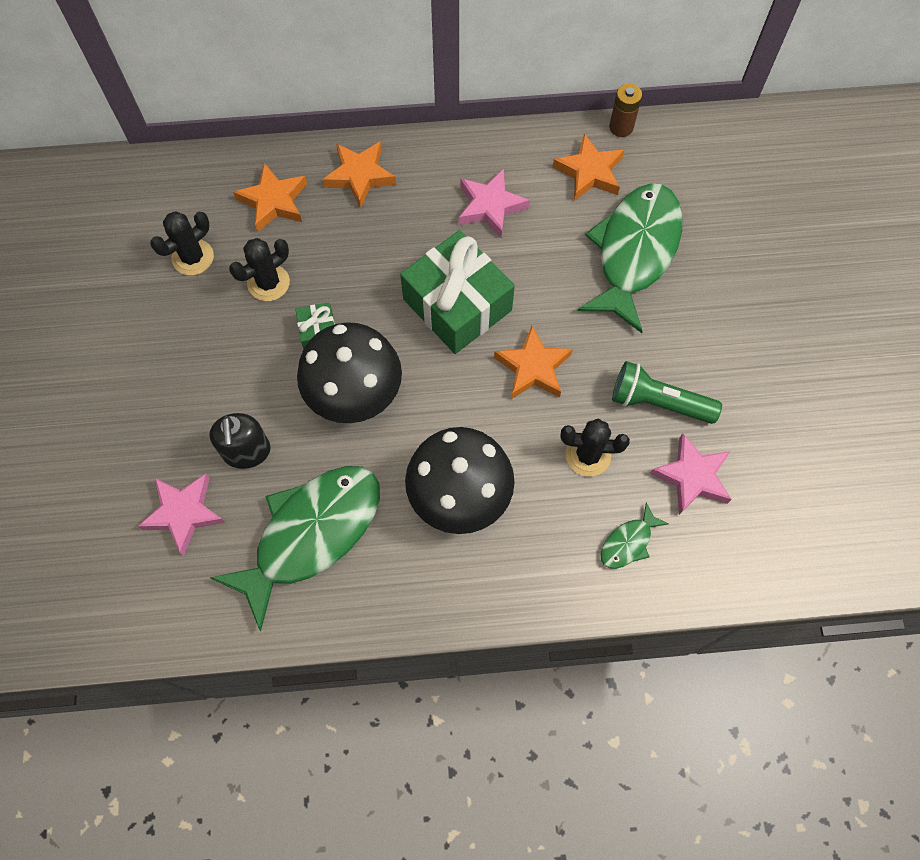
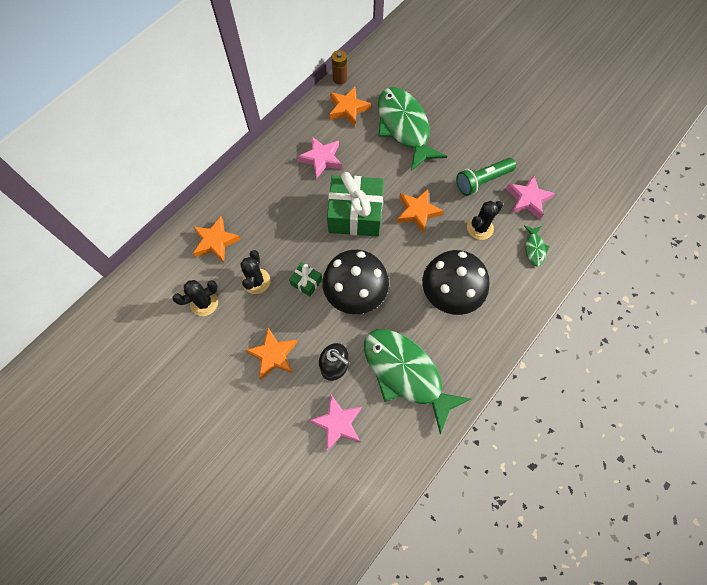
camera: 45 degrees left, 0 degrees up
(193, 257) = (204, 303): black cactus -> black cactus turned 60 degrees clockwise
(311, 534) = (406, 373): green fish -> green fish turned 45 degrees counterclockwise
(359, 176) = (245, 195): orange star -> orange star (273, 355)

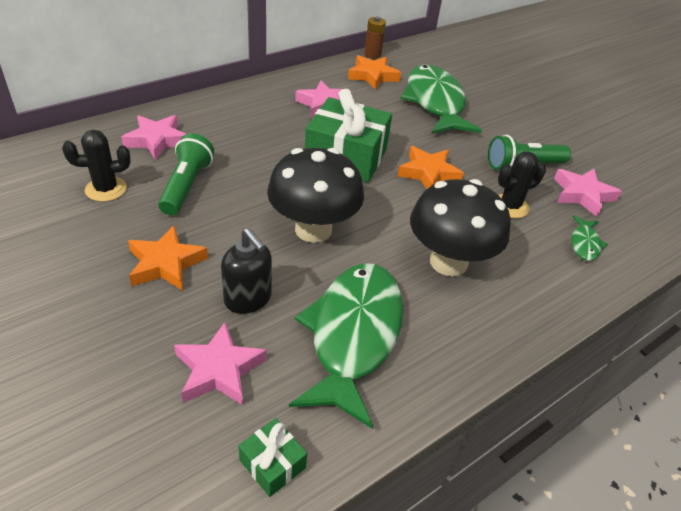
camera: 10 degrees right, 25 degrees down
(216, 242) = (157, 140): orange star -> pink star
(256, 281) = (187, 186): black cactus -> green flashlight
(306, 282) = (252, 202): green gift -> green gift (272, 464)
(406, 373) = (353, 335): green fish -> green fish turned 45 degrees clockwise

